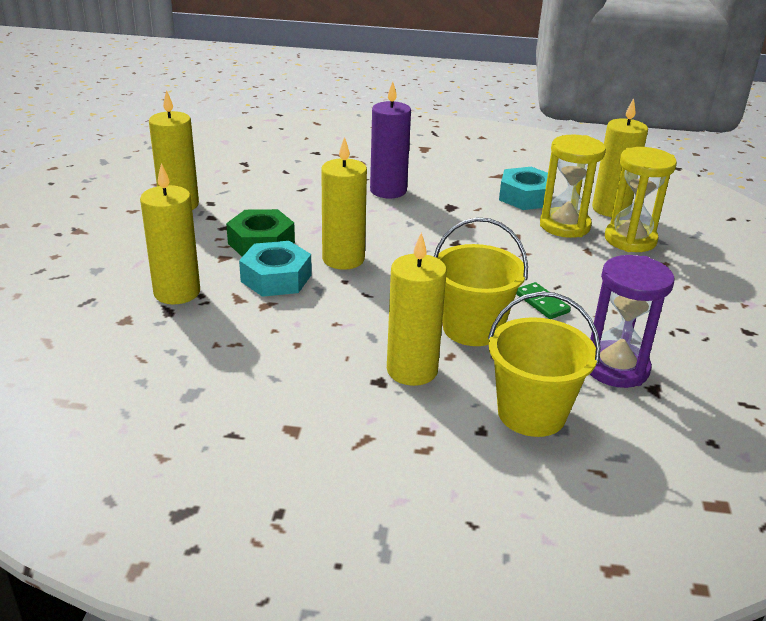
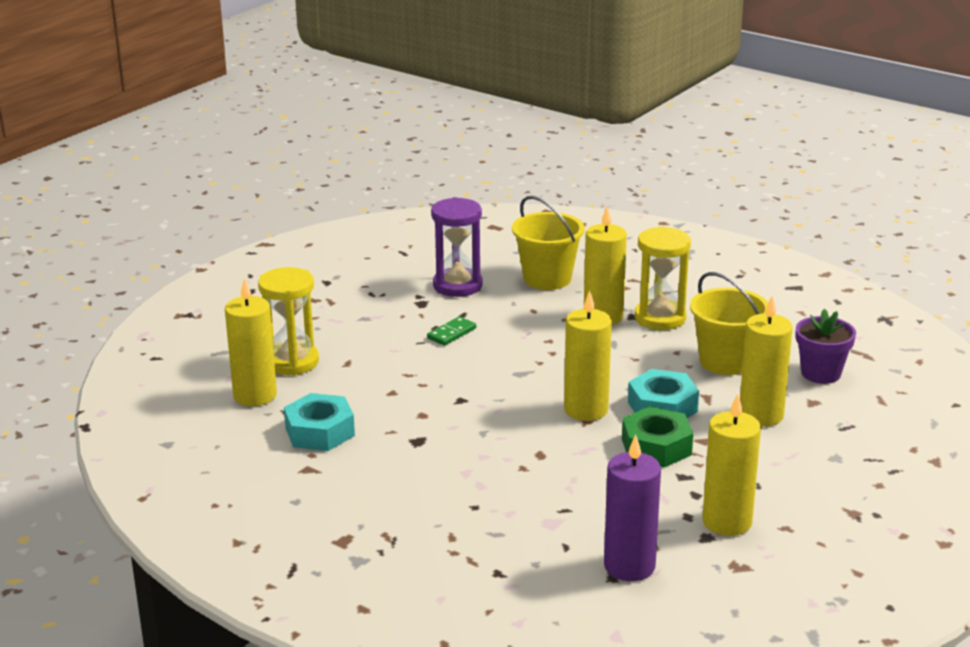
camera: 150 degrees left, 5 degrees down
(120, 358) = (821, 373): none -> purple flower pot
(388, 191) = (464, 480): purple candle -> purple candle (629, 566)
(472, 328) = (530, 330): yellow bucket -> yellow bucket (726, 361)
(542, 303) = (451, 333): green domino -> green domino turned 45 degrees clockwise
(564, 226) = (331, 390): yellow hourglass -> yellow hourglass (660, 318)

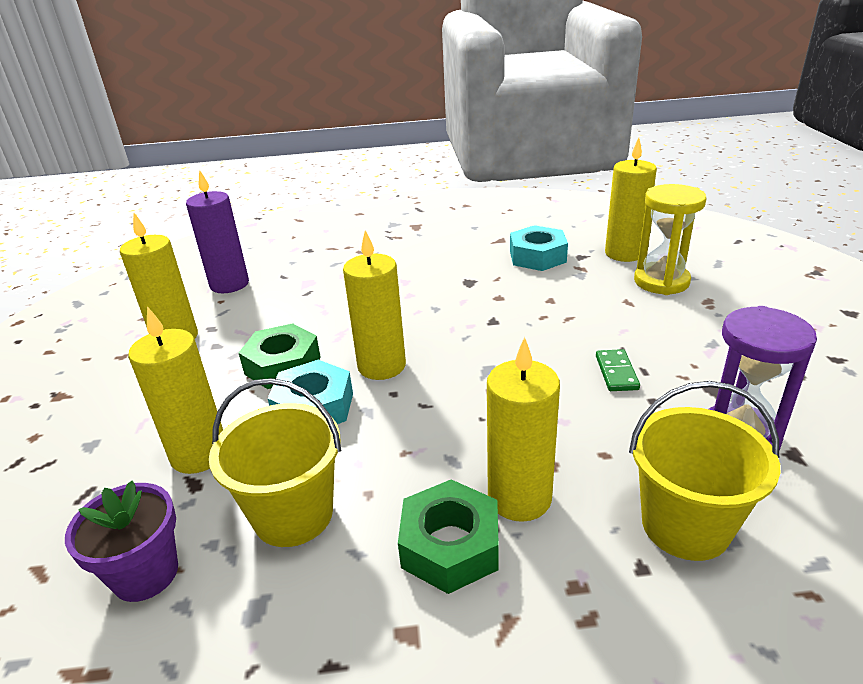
camera: 140 degrees right, 5 degrees up
(660, 318) = (450, 546): yellow hourglass -> green nut

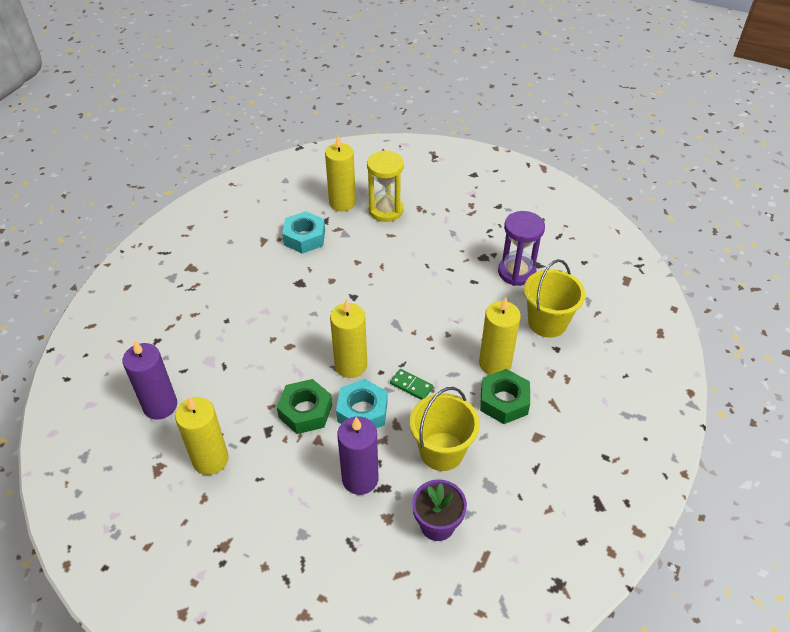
camera: 60 degrees left, 15 degrees up
(199, 454) = (360, 479): yellow candle -> purple candle
(616, 372) = (443, 279): green domino -> green domino (411, 385)

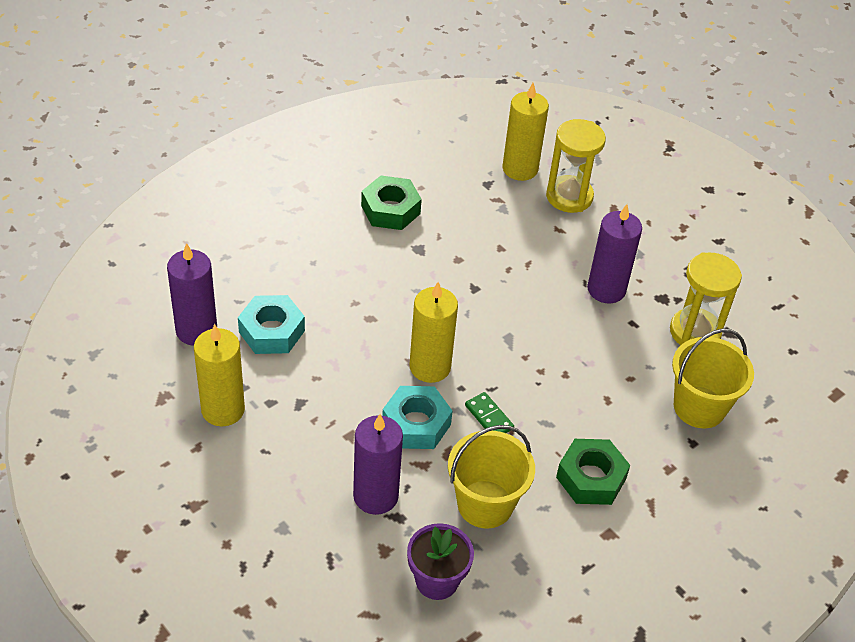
camera: 20 degrees right, 0 degrees up
(304, 237) = (451, 196): turquoise nut -> turquoise nut (271, 331)
(305, 411) = (352, 398): green nut -> green nut (390, 210)
(443, 265) = (606, 289): none -> purple candle
(495, 363) = (604, 430): yellow candle -> none
(516, 272) = (695, 332): purple hourglass -> yellow hourglass

